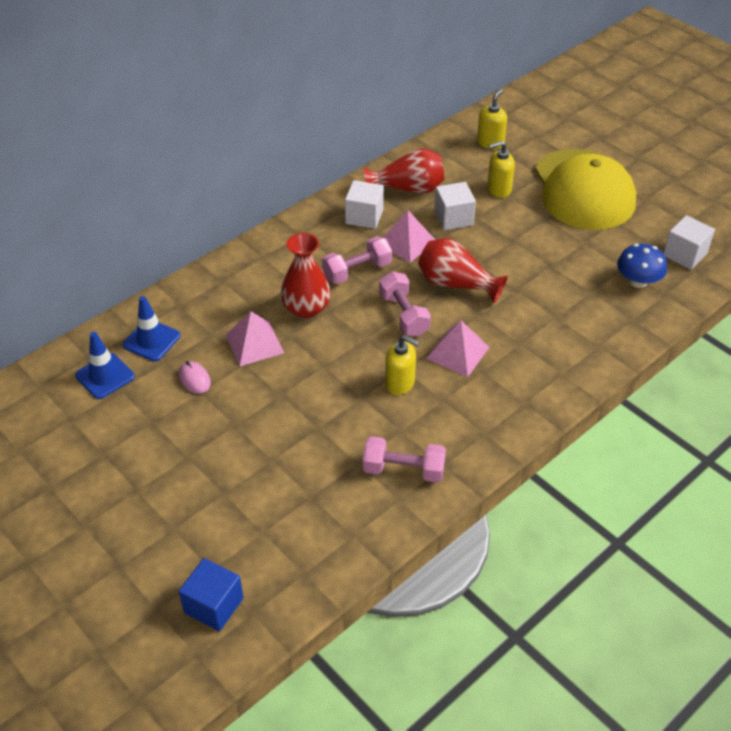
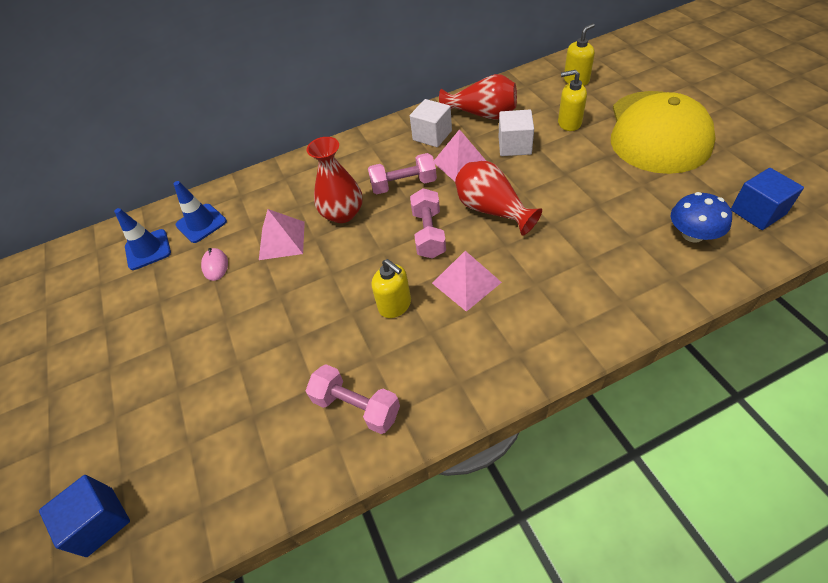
camera: 25 degrees right, 5 degrees up
(684, 254) = (757, 212): white cube -> blue cube

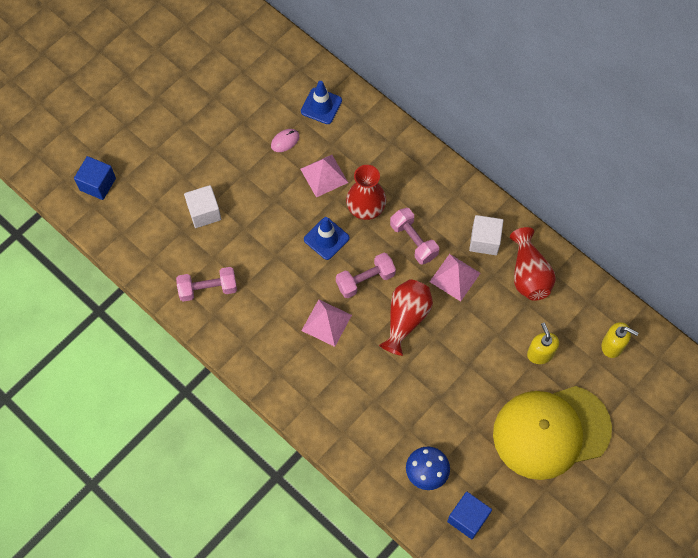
camera: 60 degrees right, 15 degrees up
(148, 249) = (283, 83): blue traffic cone -> blue traffic cone (326, 238)
(356, 406) = (208, 289): pink dumbbell -> pink dumbbell turned 75 degrees clockwise
(395, 305) = (291, 281): yellow soap dispenser -> none
(514, 146) = (492, 315): white cube -> white cube (204, 212)

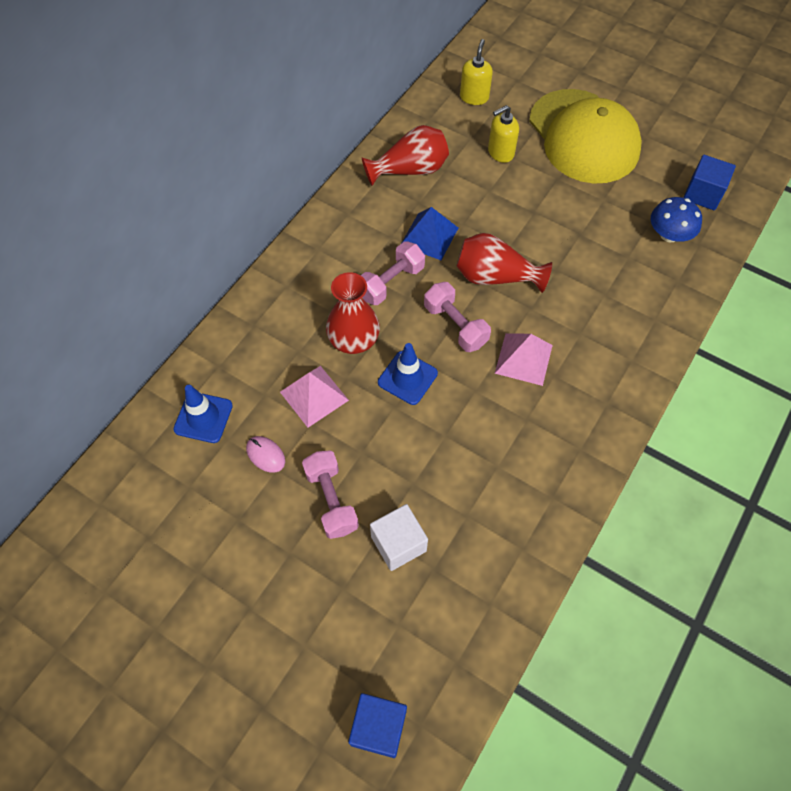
camera: 100 degrees left, 5 degrees down
(208, 289) = (515, 512): pink dumbbell -> pink dumbbell (331, 500)
(455, 277) = (429, 236): pink pyramid -> blue pyramid
(484, 241) = (376, 213): white cube -> none

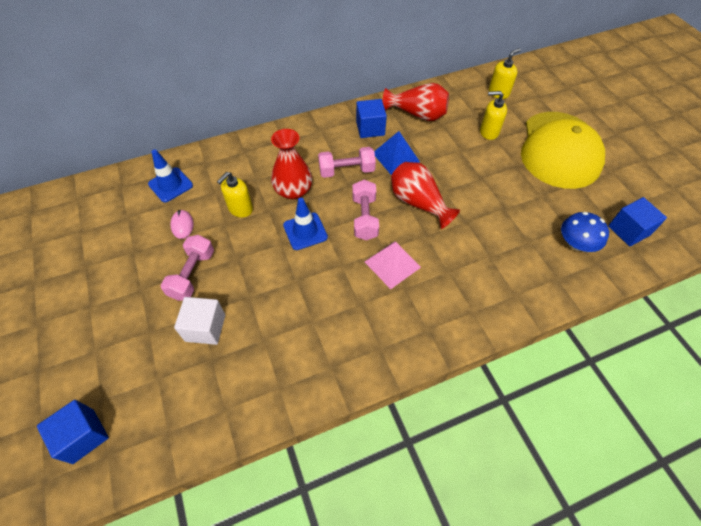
camera: 35 degrees right, 5 degrees down
(314, 396) = (240, 209): pink pyramid -> yellow soap dispenser
(373, 216) = (370, 128): none -> blue cube

